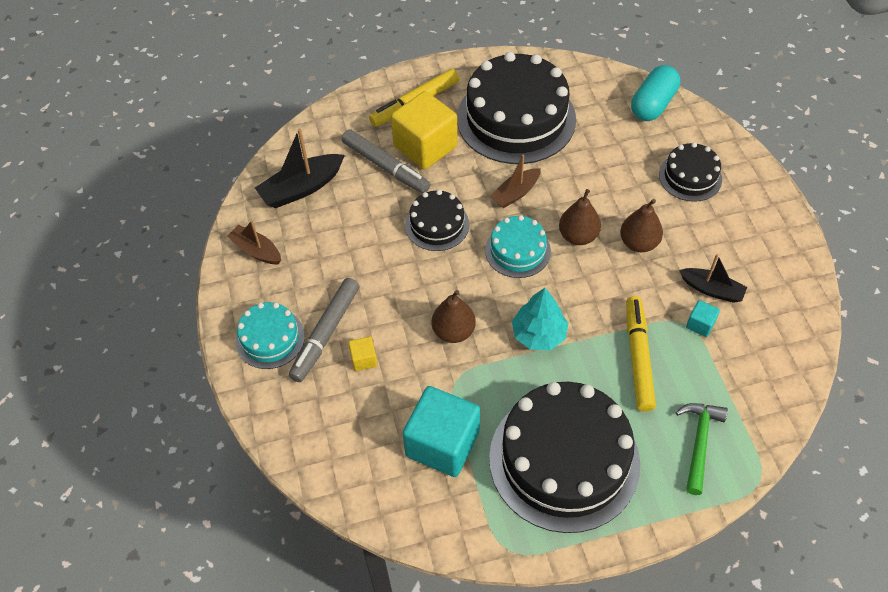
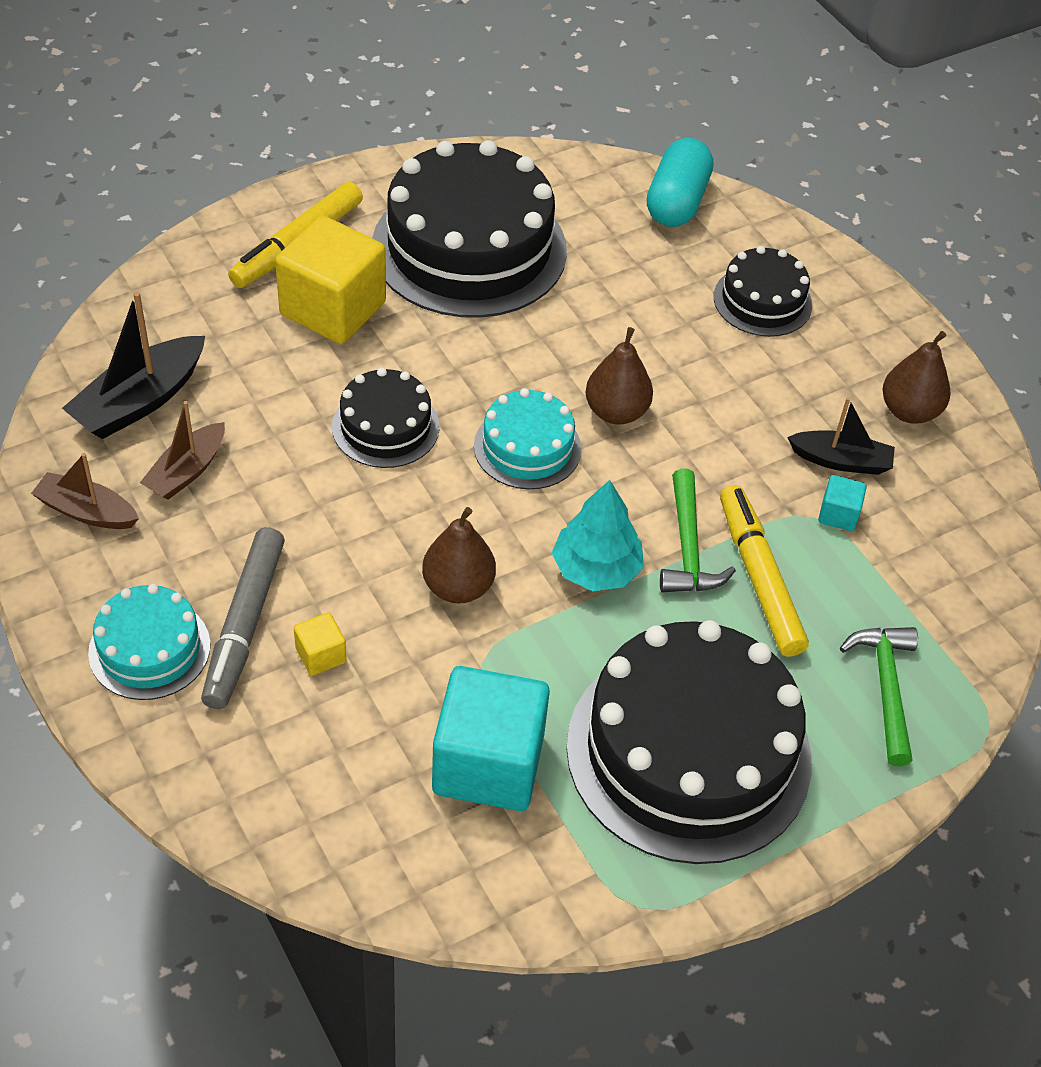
camera: 20 degrees left, 5 degrees down
(386, 167) = (275, 349): grey marker -> none
(515, 193) = (500, 361): brown boat -> brown boat (187, 471)
(599, 330) = (688, 547): none -> green hammer
(638, 243) = (712, 409): brown pear -> brown pear (909, 411)

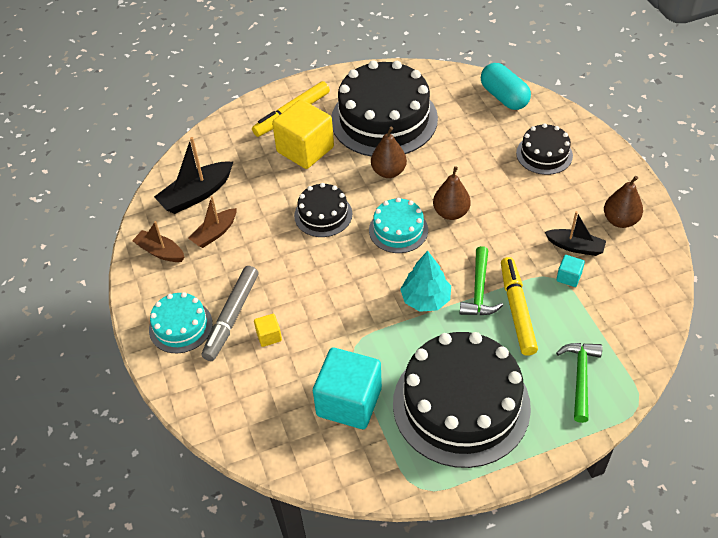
camera: 15 degrees right, 0 degrees up
(458, 587) = (348, 304): brown pear -> brown pear (388, 172)
(676, 202) = (504, 97): turquoise capsule -> turquoise capsule turned 60 degrees counterclockwise

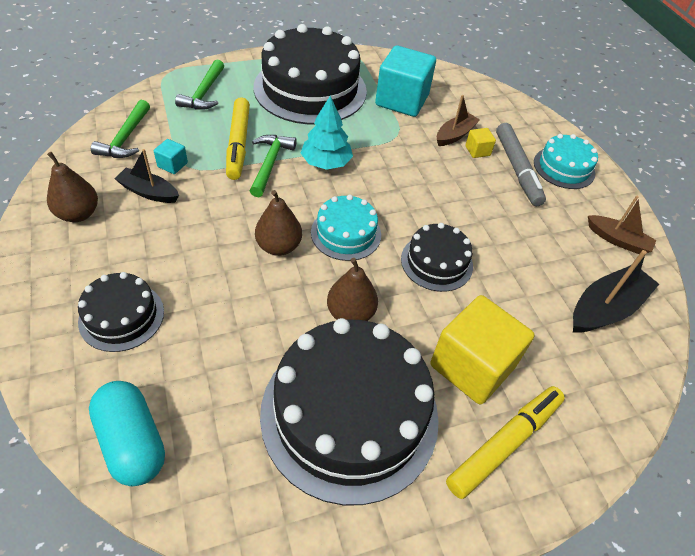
camera: 175 degrees right, 0 degrees up
(215, 233) = (563, 254): brown boat -> brown boat (455, 135)
(231, 317) = (517, 169): grey marker -> grey marker turned 150 degrees clockwise
(628, 302) = (126, 138): none -> green hammer

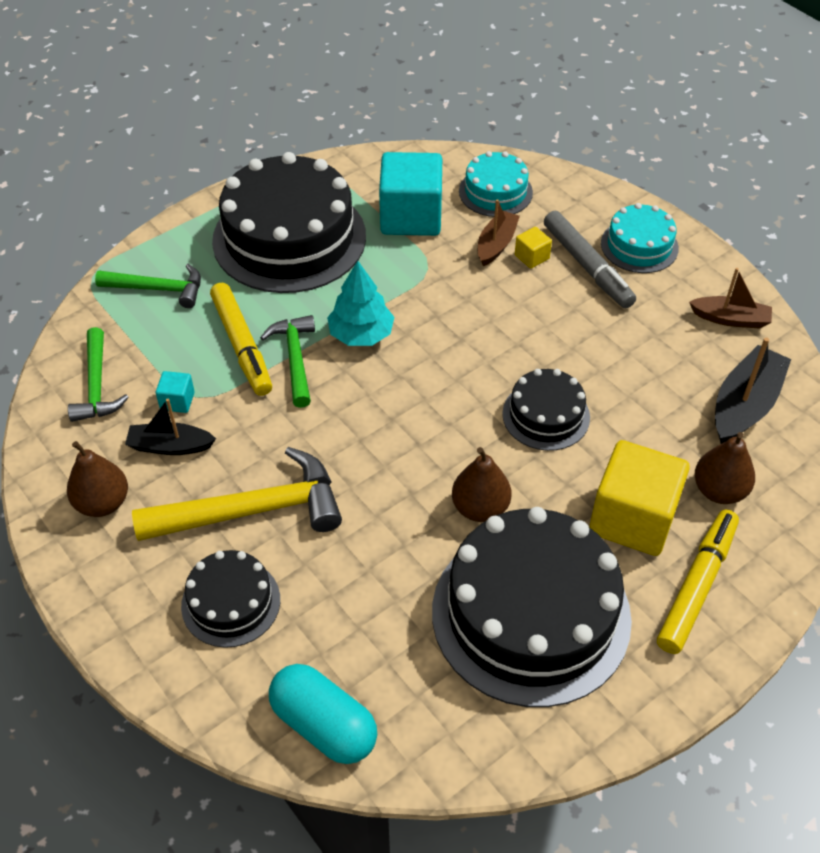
camera: 15 degrees left, 0 degrees up
(178, 255) = (252, 510): none -> yellow hammer
(204, 93) = (158, 289): green hammer -> green hammer turned 75 degrees counterclockwise
(278, 246) = (361, 459): brown pear -> brown pear (719, 490)
(346, 233) = (429, 416): turquoise cake -> turquoise cake (495, 192)

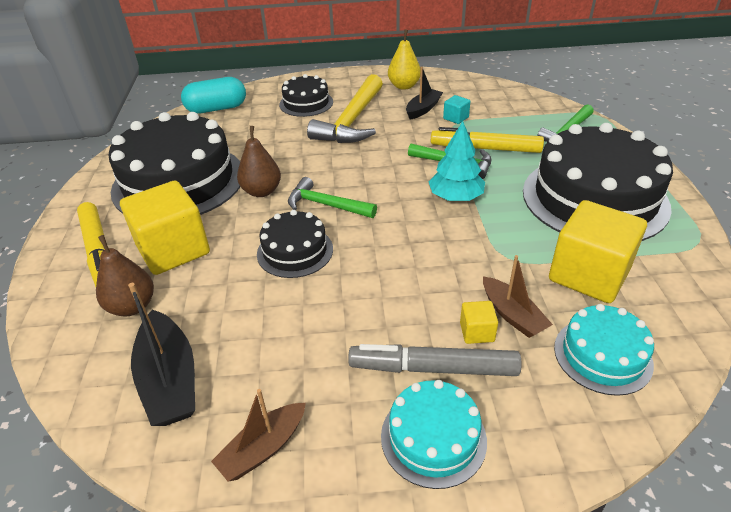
camera: 125 degrees right, 10 degrees down
(97, 385) = (491, 99): green hammer -> green hammer (326, 205)
(103, 503) = (404, 86): brown pear -> yellow pear
(411, 217) = (588, 274): turquoise cube -> yellow cube

